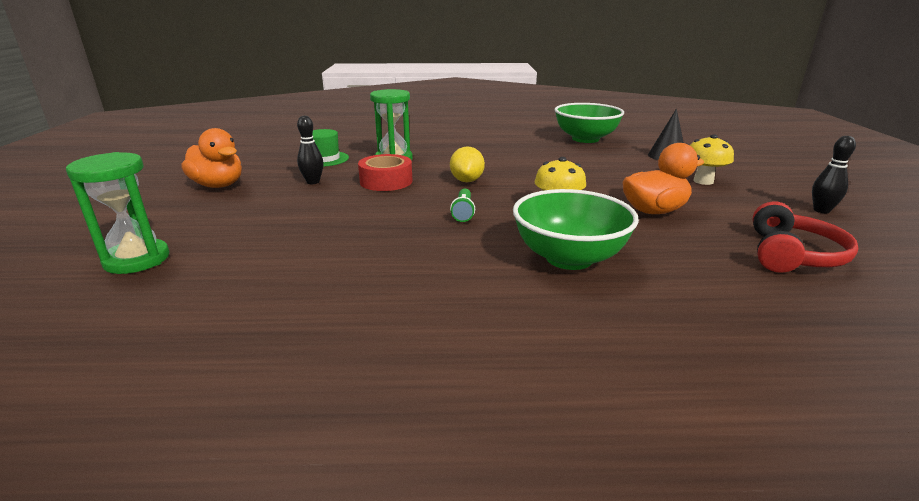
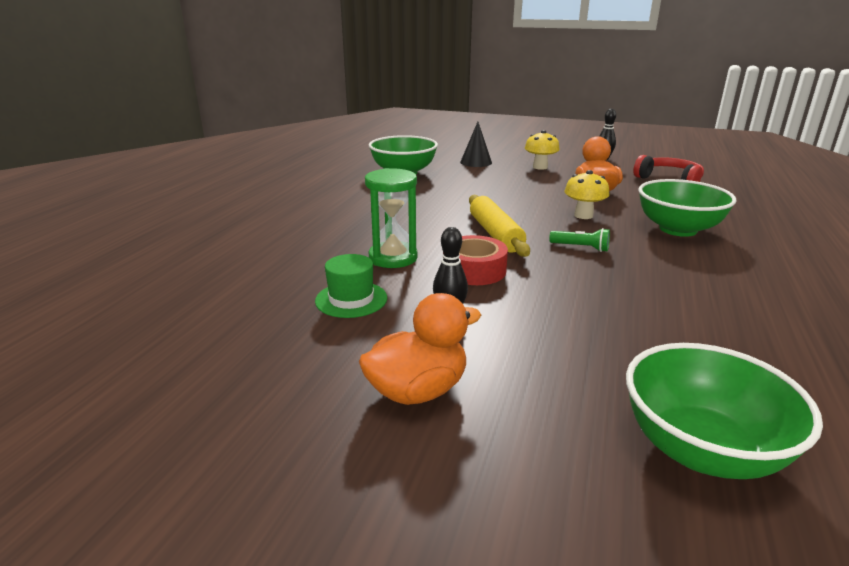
camera: 70 degrees left, 0 degrees up
(137, 260) = (701, 449): green hourglass -> green bowl
(467, 181) = (495, 234): yellow lemon -> yellow rolling pin

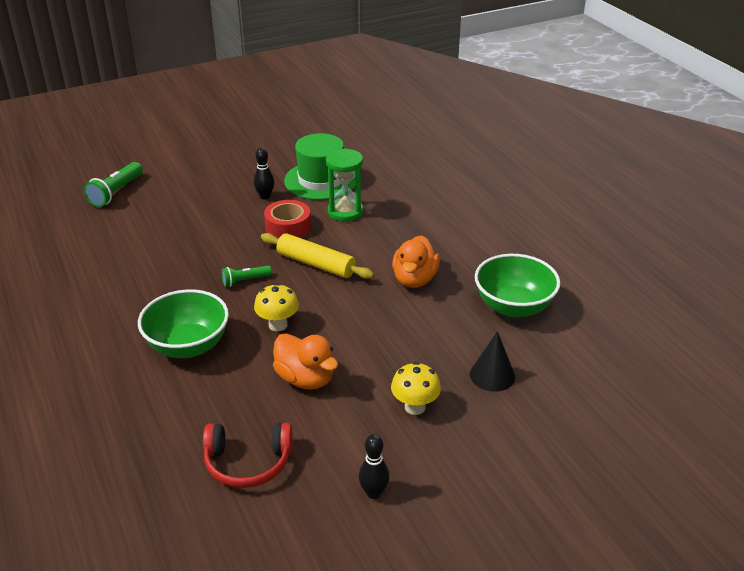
camera: 135 degrees right, 10 degrees up
(351, 299) = (321, 180): green hat -> green hat, size x1.69
(418, 391) = (234, 164): orange duck -> orange duck (414, 279)
(701, 449) = (116, 192): green bowl -> green flashlight

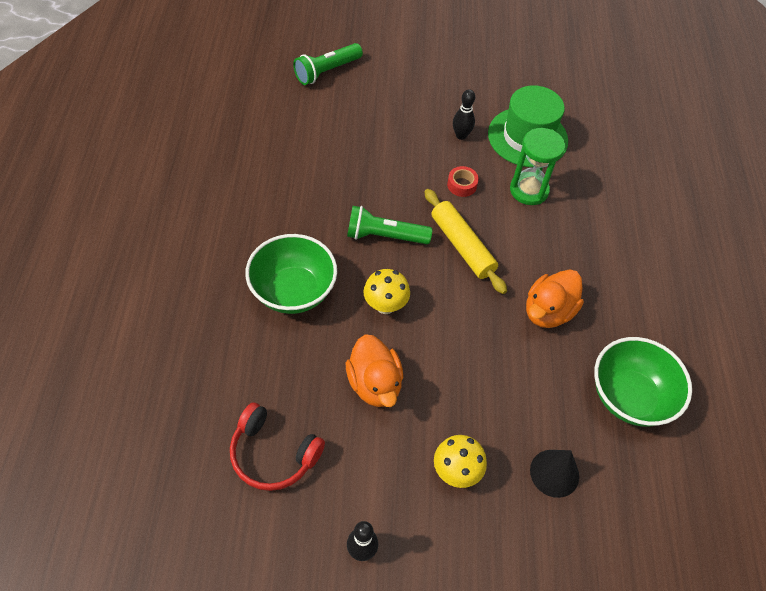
camera: 25 degrees right, 20 degrees up
(245, 281) = (384, 236): green flashlight -> green flashlight, size x1.64
(288, 226) = (462, 185): red tape -> red tape, size x0.61

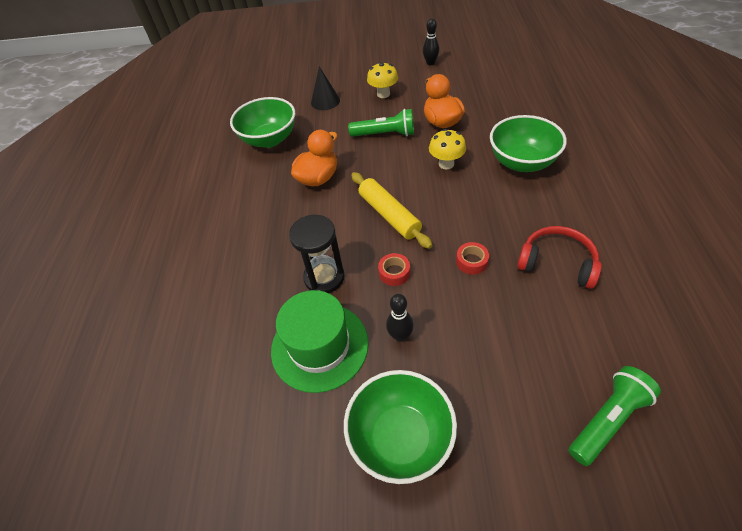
camera: 175 degrees left, 5 degrees down
(273, 454) = (493, 85): red headphones -> red headphones (557, 263)
(384, 236) = (460, 213): green flashlight -> green flashlight (385, 134)
(387, 184) = (471, 261): none -> red tape
(466, 79) = (401, 437): none -> green bowl
(529, 190) = (324, 277): green hourglass -> black hourglass

